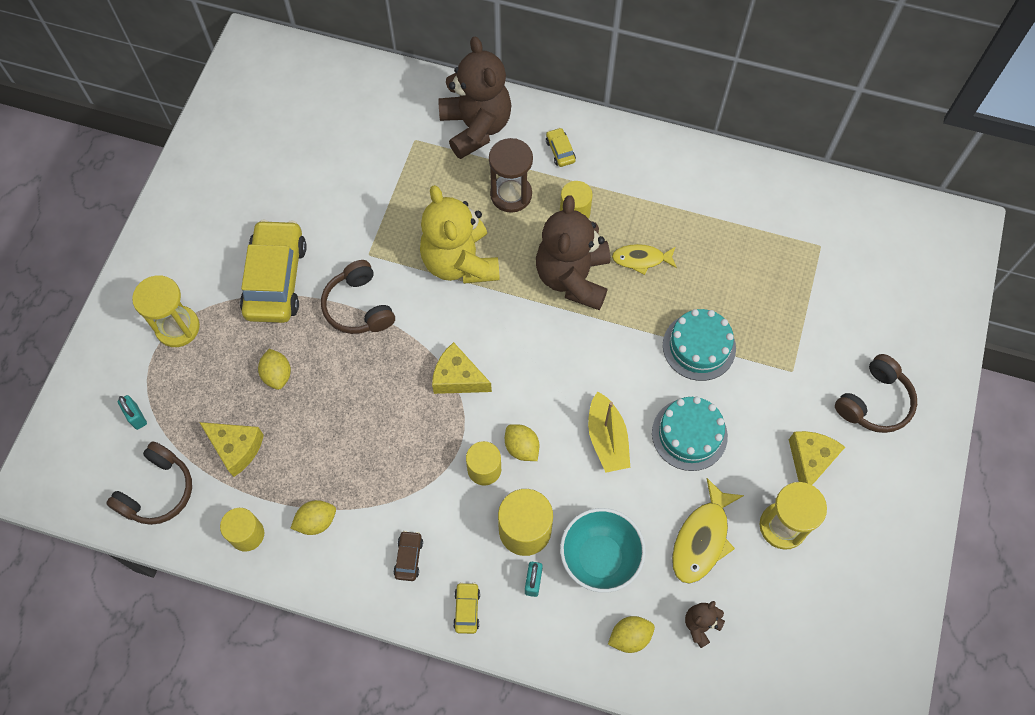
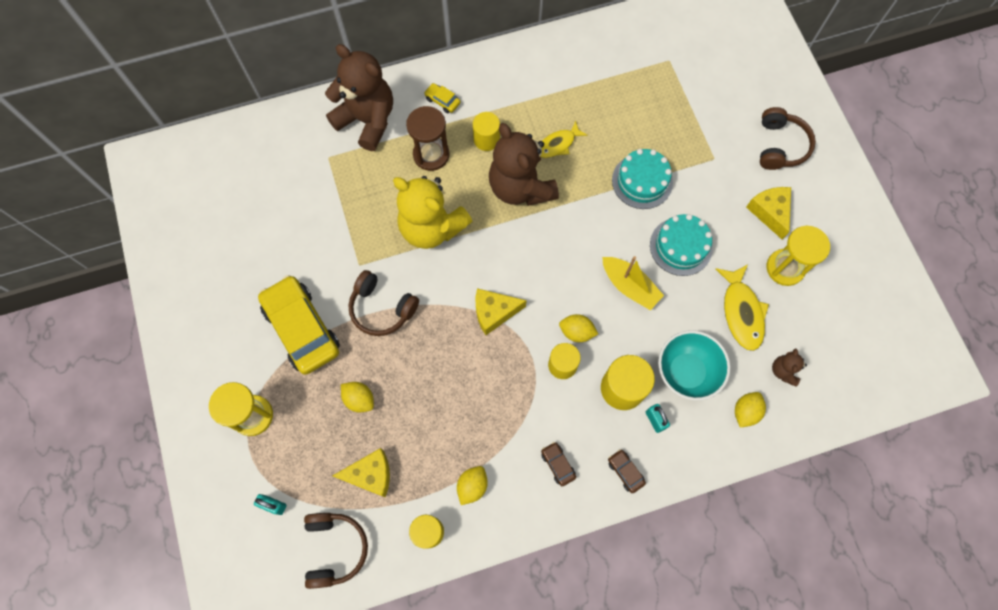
camera: 35 degrees left, 5 degrees up
(467, 609) = (625, 471): yellow car -> brown car

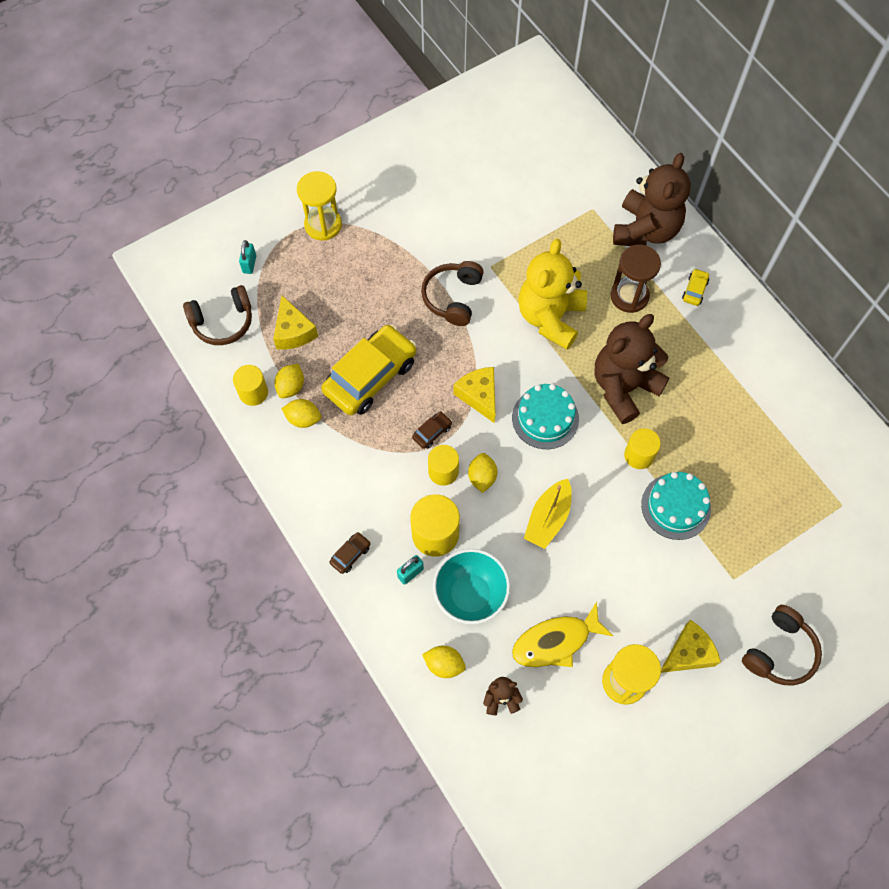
camera: 75 degrees right, 5 degrees down
(302, 329) = (413, 238): yellow car -> yellow car (370, 376)
(359, 399) = (360, 303): yellow lemon -> yellow lemon (291, 387)
(486, 139) = (666, 342): yellow cylinder -> yellow cylinder (639, 455)
(558, 144) = (687, 412): yellow fish -> none
(558, 464) = (342, 490): brown car -> brown car (432, 432)
(681, 246) = (612, 562): turquoise cake -> turquoise cake (545, 418)
(780, 146) = (779, 651): brown headphones -> brown headphones turned 45 degrees counterclockwise

